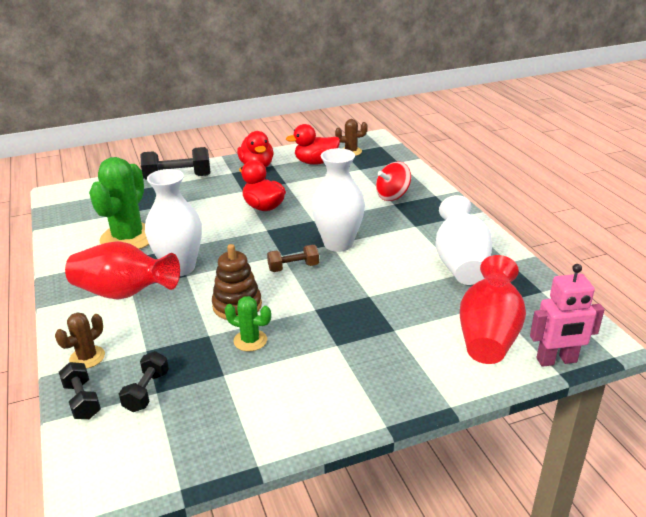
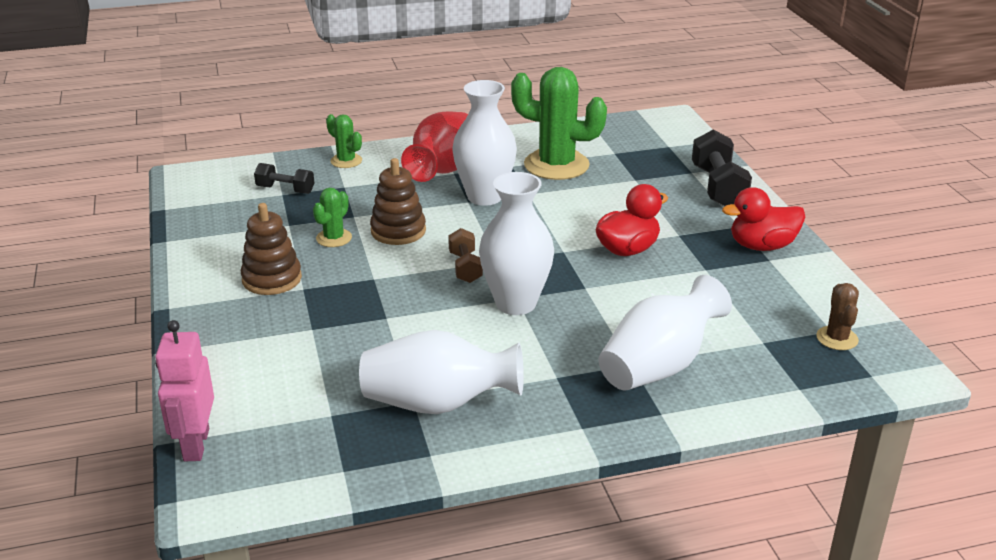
camera: 95 degrees right, 0 degrees up
(82, 400) = (289, 164): black dumbbell -> none
(87, 357) = (346, 161): brown cactus -> green cactus
(316, 162) = (784, 299): red duck -> none
(325, 366) = (272, 279): none -> brown stacking toy
(392, 196) = (659, 366): red spinning top -> white vase
(488, 335) = (270, 399): red vase -> none

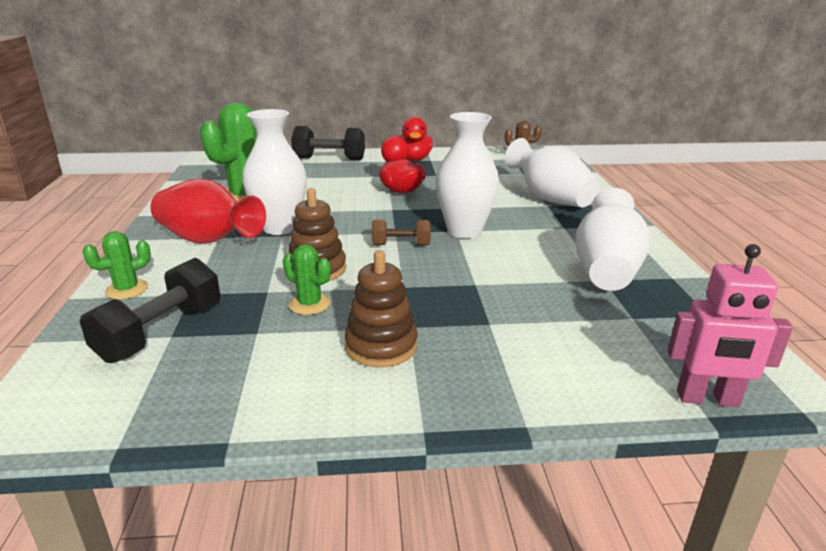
camera: 80 degrees left, 5 degrees down
(285, 190) = (161, 333): black dumbbell -> black dumbbell, size x1.67

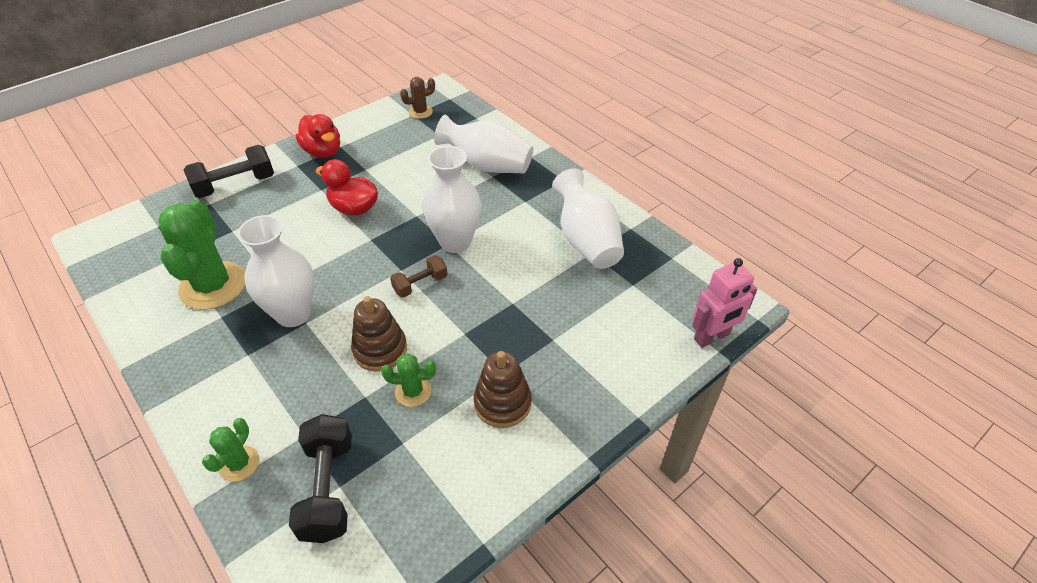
camera: 35 degrees left, 20 degrees up
(208, 240) = (243, 365): red vase -> none

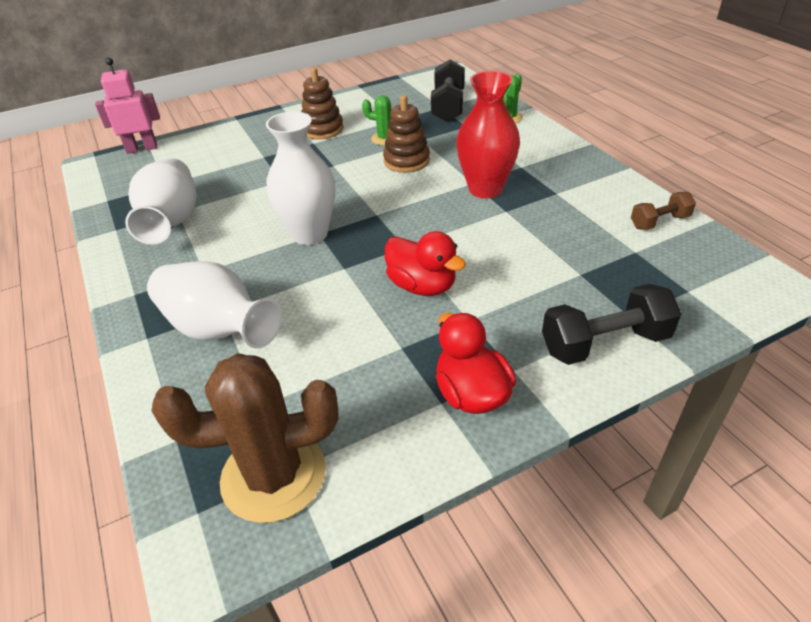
camera: 165 degrees left, 5 degrees down
(213, 286) = (576, 218): green cactus -> none
(293, 314) = (485, 189): white vase -> red vase
(420, 112) = (273, 475): brown cactus -> brown cactus, size x2.05
(420, 284) = (360, 200): brown dumbbell -> brown dumbbell (659, 222)

